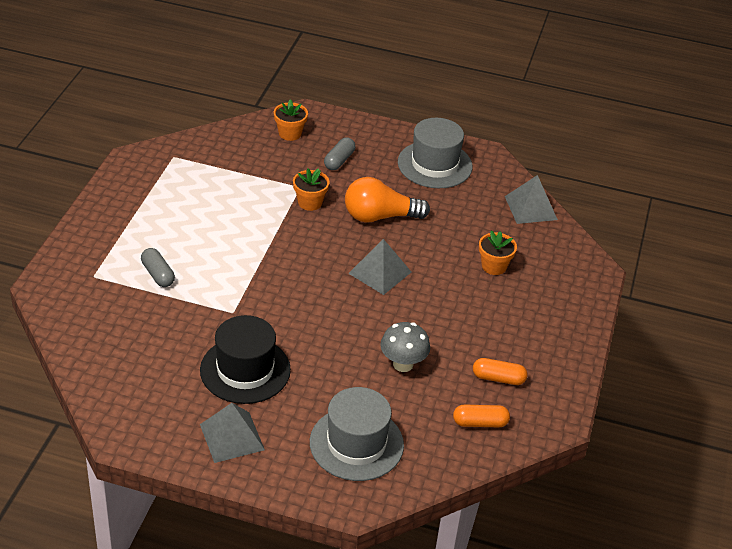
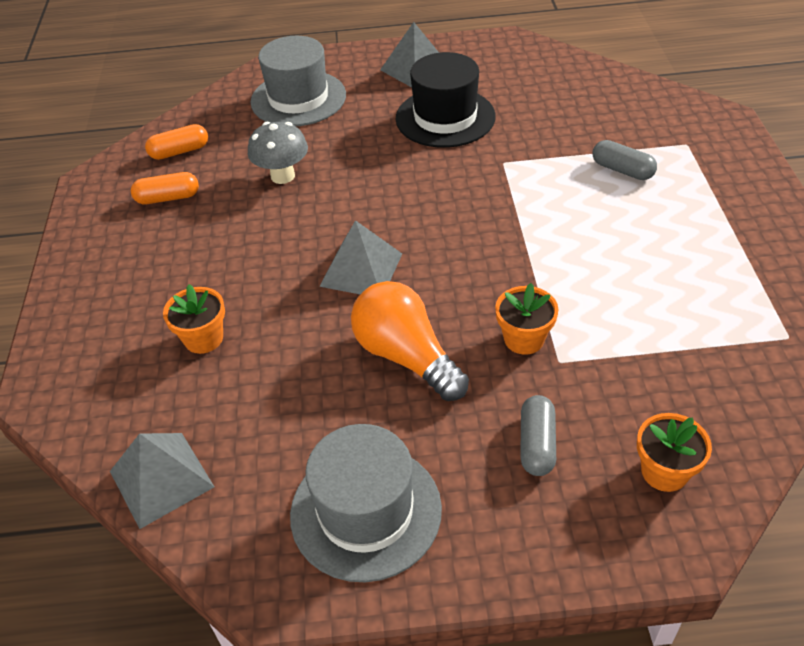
camera: 165 degrees right, 5 degrees up
(380, 216) = (406, 356): orange light bulb -> orange light bulb turned 105 degrees counterclockwise

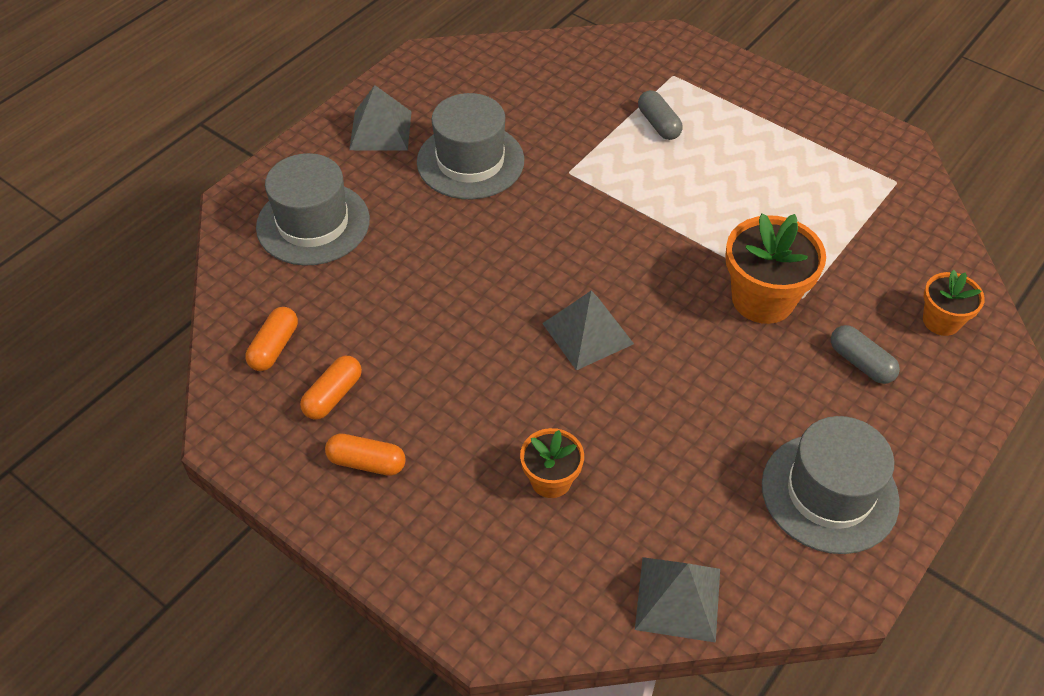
camera: 50 degrees left, 5 degrees up
(128, 246) = (366, 462): none -> orange capsule
(282, 176) = (408, 303): grey mushroom -> none
(406, 356) = (709, 372): orange light bulb -> none
(445, 117) = (470, 161): black hat -> grey hat
(524, 339) = (762, 299): orange flower pot -> orange flower pot, size x1.71
(622, 170) = (658, 124): grey capsule -> grey capsule turned 75 degrees clockwise

